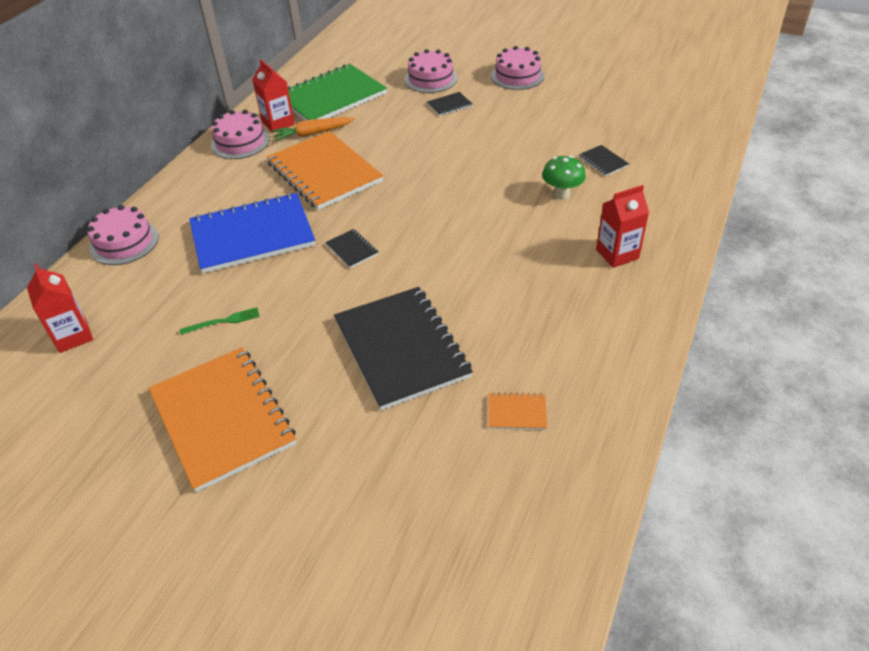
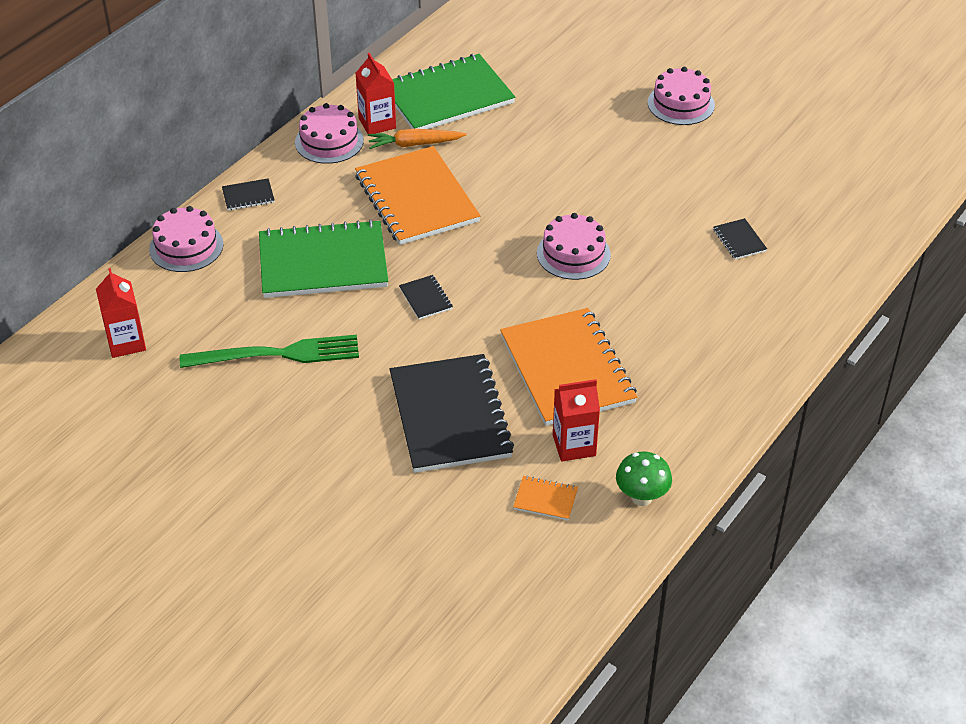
camera: 10 degrees right, 0 degrees up
(222, 418) = (261, 452): orange notebook -> orange notebook (567, 369)
(223, 321) = (277, 354): green fork -> green fork, size x2.17
(252, 235) = (323, 262): blue notebook -> green notebook
(431, 79) = (573, 90): pink cake -> pink cake (573, 254)
(449, 105) = (585, 132): black notebook -> black notebook (248, 196)
(561, 194) = (676, 273): green mushroom -> green mushroom (641, 497)
(617, 254) = (710, 355): red carton -> red carton (574, 445)

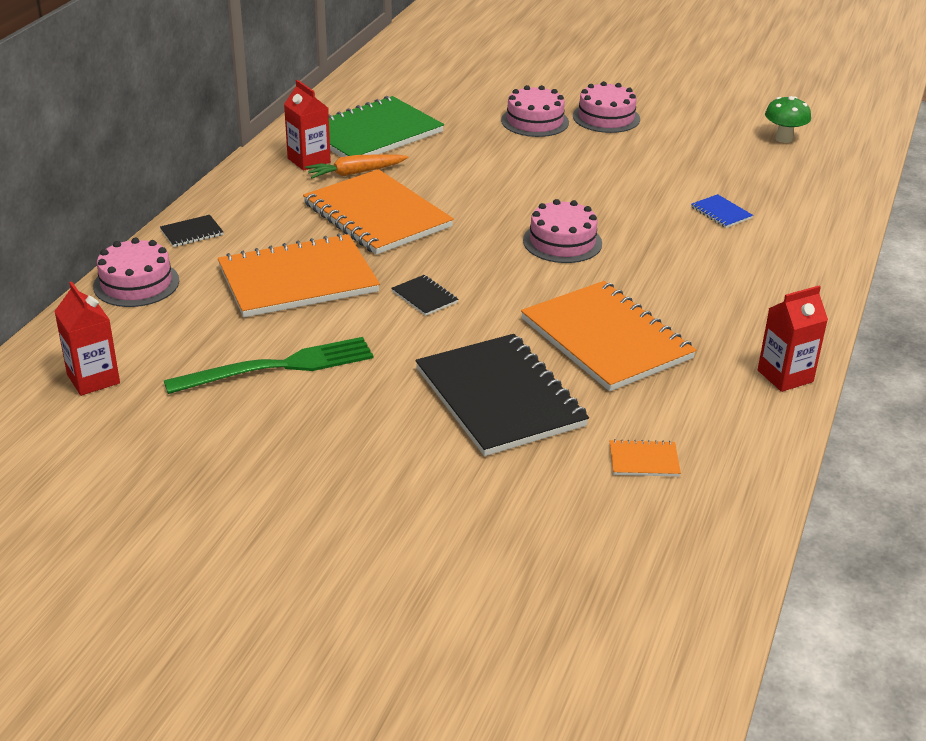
camera: 15 degrees left, 10 degrees down
(323, 262) = (298, 279): green notebook -> orange notebook
(329, 141) = (263, 179): pink cake -> pink cake (535, 121)
(574, 445) = (649, 405): red carton -> red carton (785, 376)
(641, 497) = (747, 443): green mushroom -> green mushroom (783, 139)
(739, 240) = (721, 213): black notebook -> blue notebook

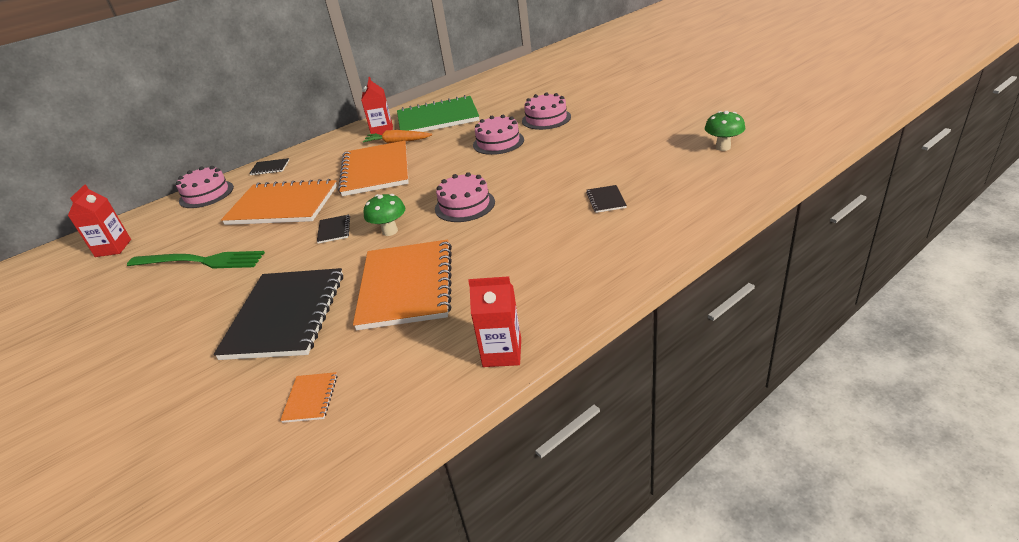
camera: 35 degrees right, 0 degrees up
(504, 286) = (390, 231): none -> green mushroom
(606, 117) = (598, 120): pink cake -> pink cake (498, 142)
(644, 460) = (311, 398): orange notebook -> orange notebook turned 60 degrees clockwise
(721, 213) = (606, 200): blue notebook -> black notebook

